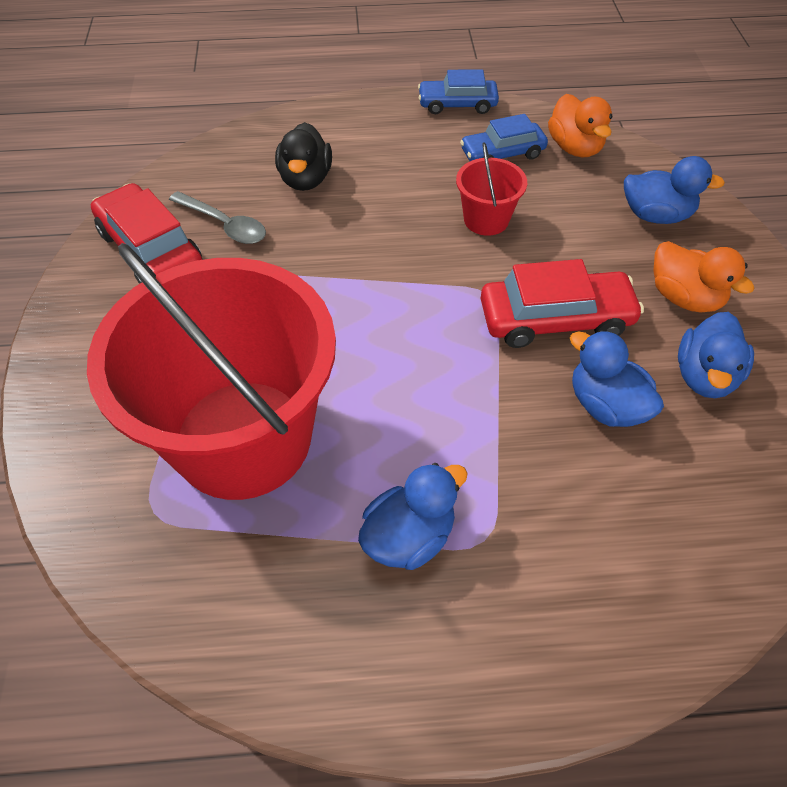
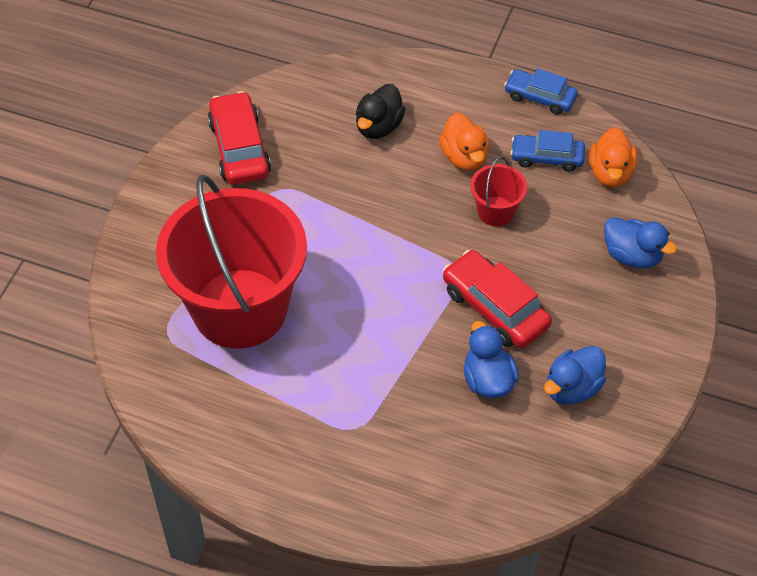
camera: 25 degrees right, 0 degrees up
(224, 225) = (300, 145): grey spoon -> none
(409, 536) = (310, 408): blue duck -> none
(555, 319) = (495, 308): red car -> red car turned 150 degrees counterclockwise
(684, 297) = (602, 328): orange duck -> orange duck (464, 157)

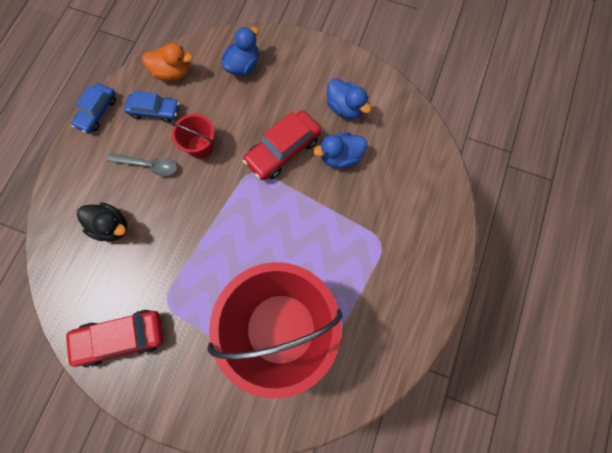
camera: 90 degrees left, 20 degrees up
(464, 157) = (149, 165): orange duck -> grey spoon
(547, 158) = (155, 111): blue car -> blue car turned 90 degrees counterclockwise

